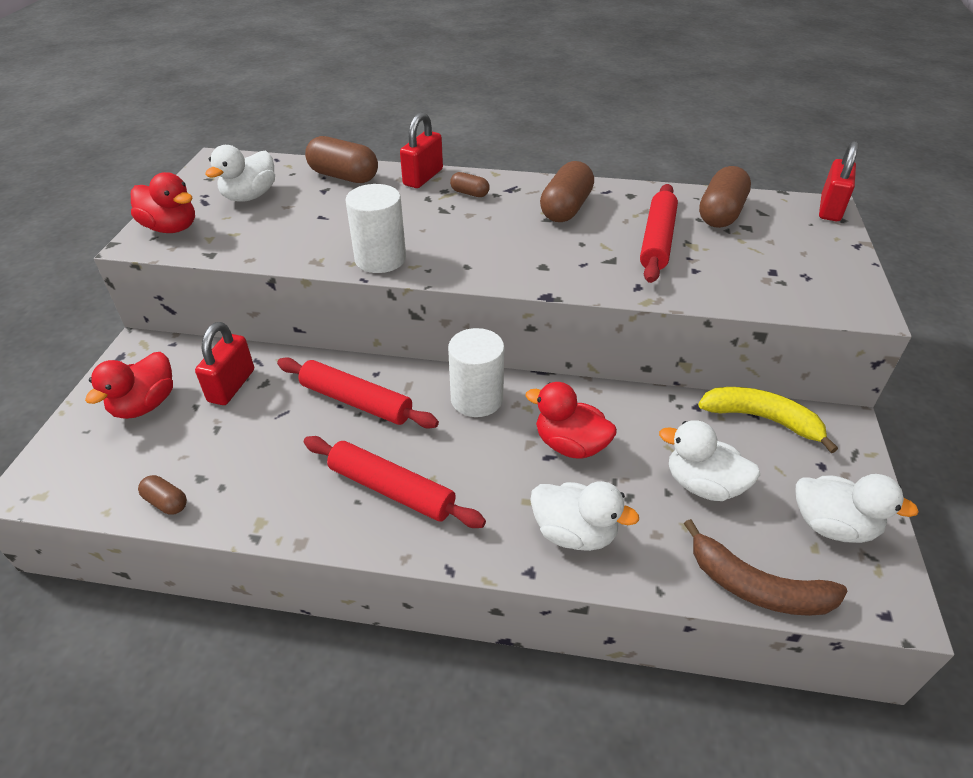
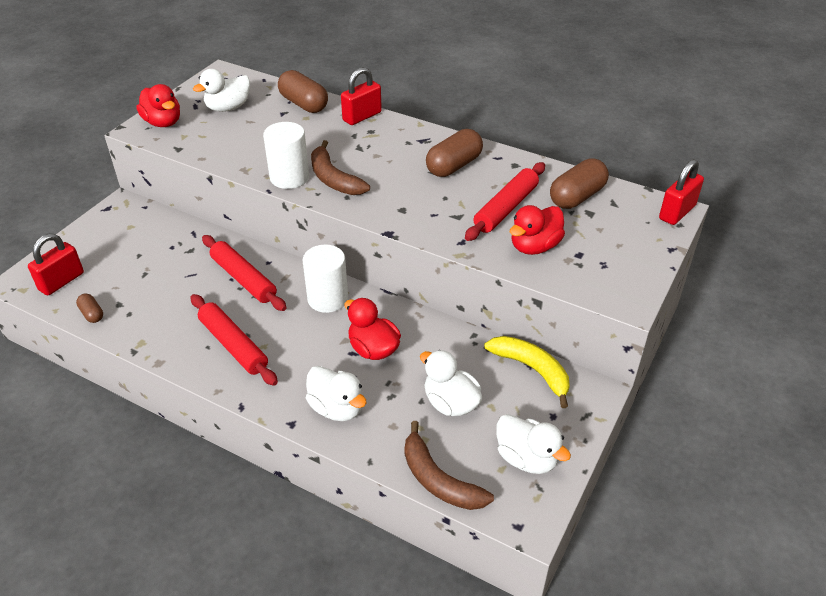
camera: 20 degrees right, 0 degrees up
(145, 405) = (108, 246): red duck -> red duck (534, 246)
(231, 386) = (168, 246): red padlock -> red padlock (61, 281)
(436, 249) = (333, 179): none -> brown banana
(469, 193) = (388, 137): brown capsule -> none

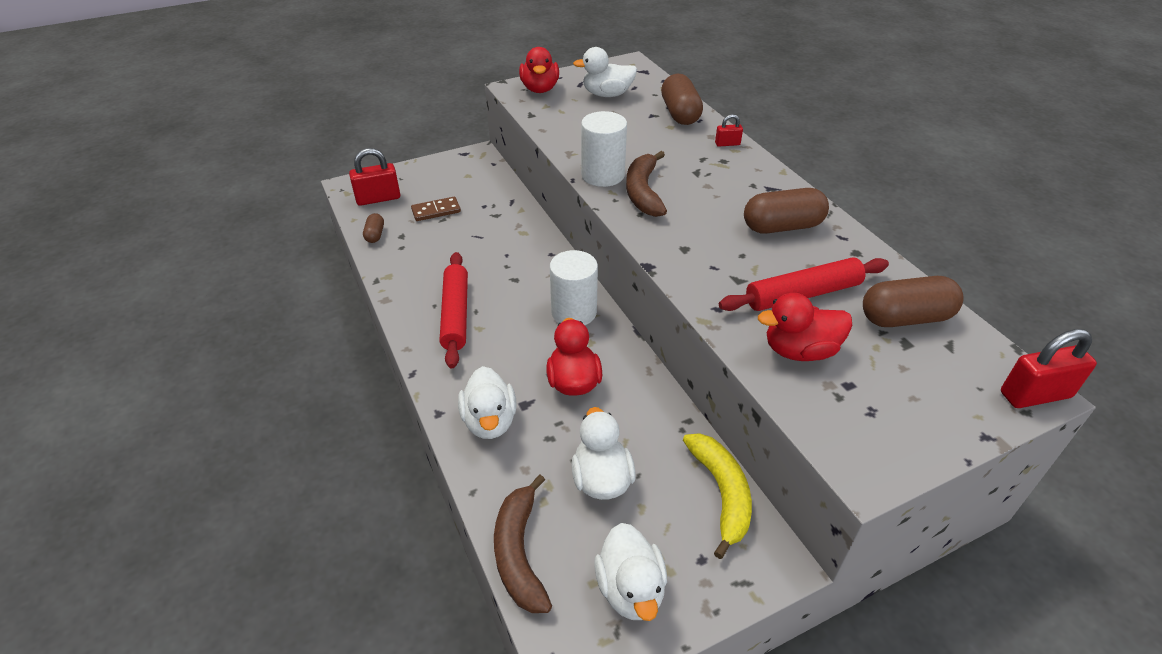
camera: 35 degrees right, 0 degrees up
(131, 269) = (436, 211): none -> brown domino
(244, 279) = (517, 259): red rolling pin -> none
(362, 116) = (727, 144): red padlock -> red padlock, size x0.53

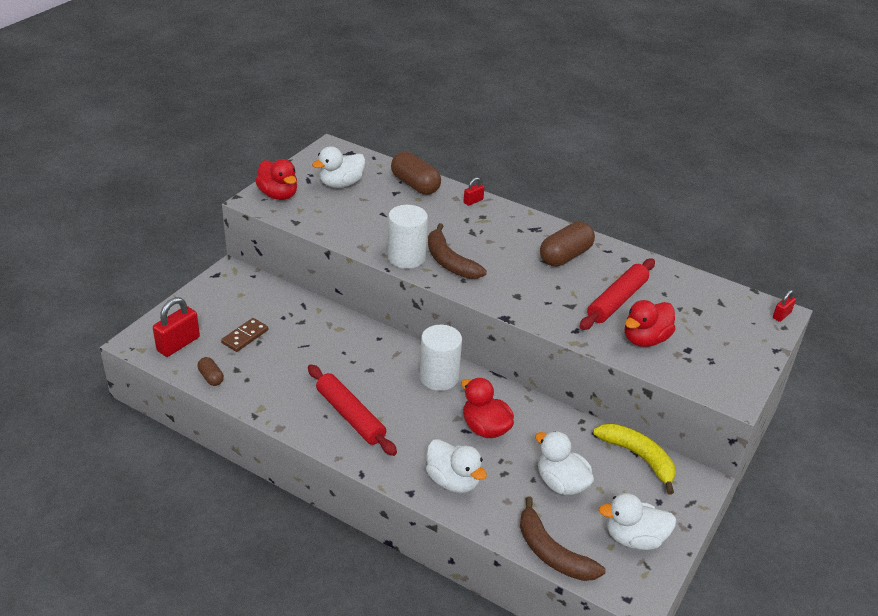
camera: 35 degrees left, 5 degrees down
(630, 589) = (634, 538): white duck -> white duck turned 135 degrees clockwise
(905, 318) = (685, 294): brown capsule -> none
(1035, 395) = (781, 315): red padlock -> red padlock, size x0.53

